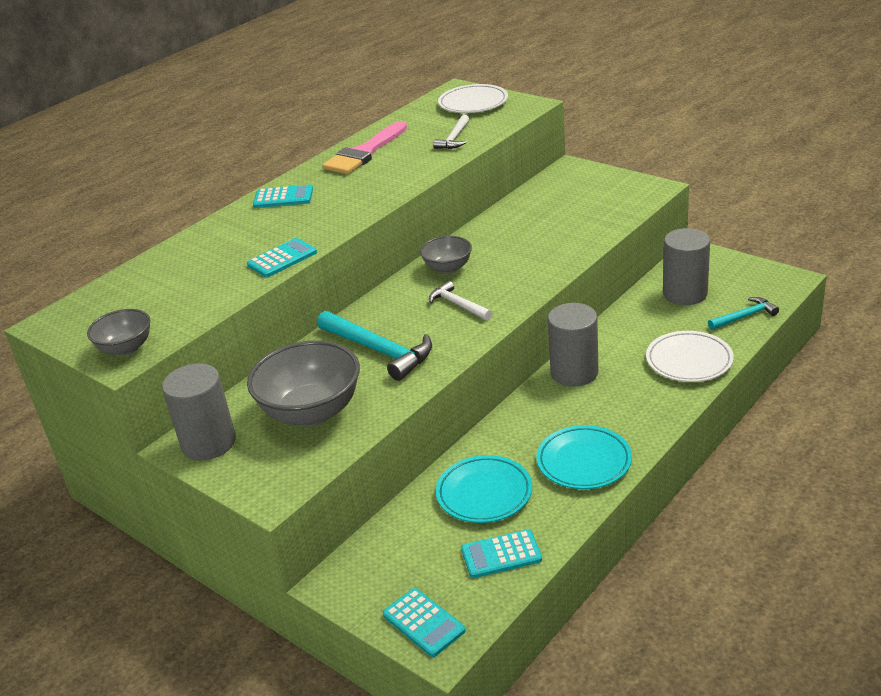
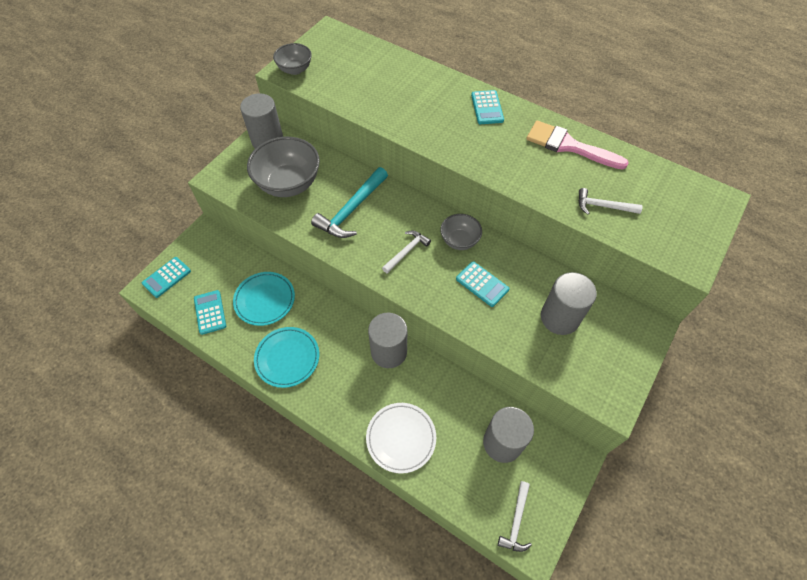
camera: 80 degrees right, 25 degrees up
(282, 259) = (394, 122): turquoise calculator -> turquoise calculator (482, 284)
(473, 103) = (687, 215): white plate -> none
(559, 210) = (559, 318): none -> grey cylinder
(745, 316) = (466, 493): turquoise hammer -> none
(767, 288) = (516, 521): none -> white hammer

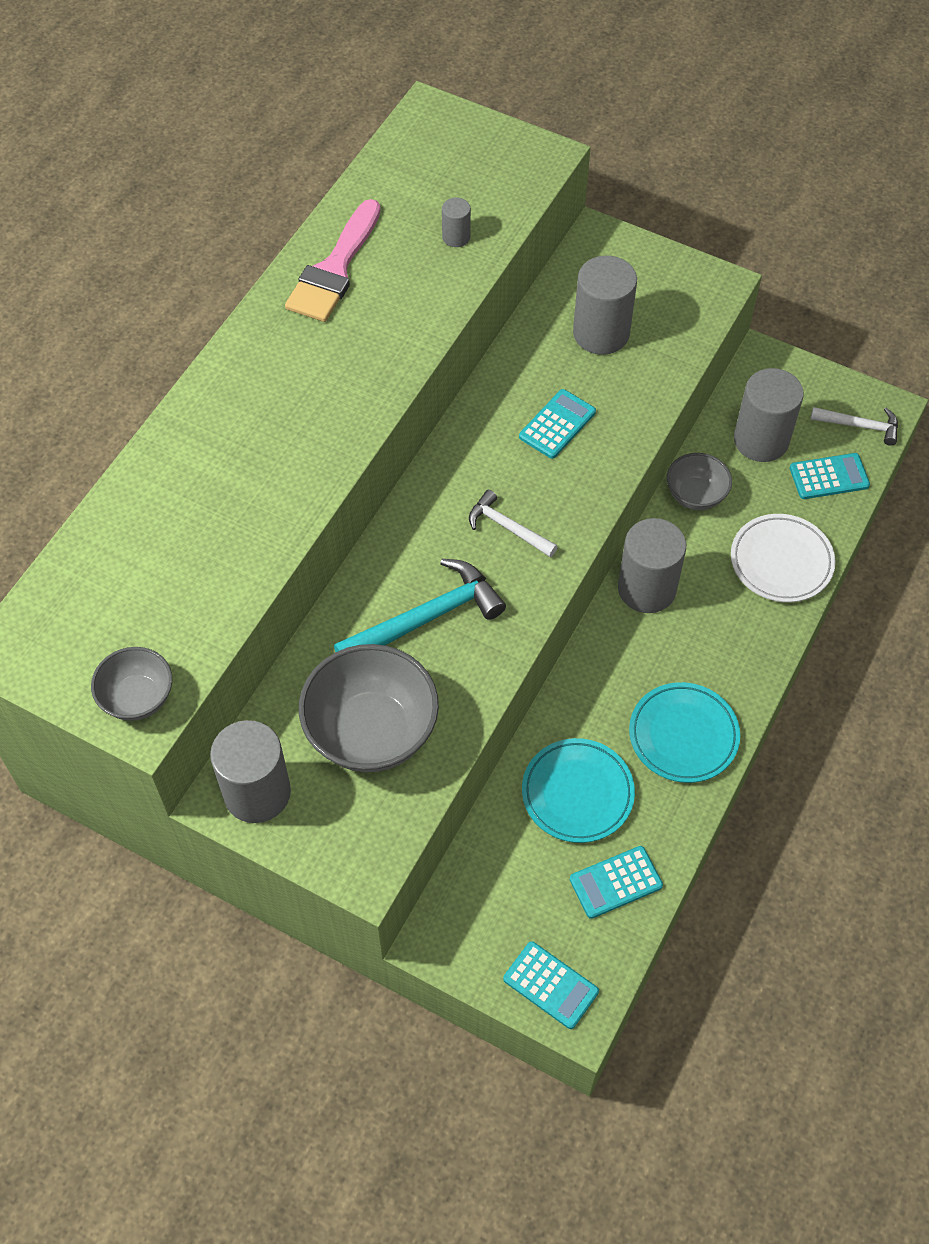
camera: 95 degrees left, 0 degrees up
(351, 210) = (427, 618): turquoise hammer -> turquoise hammer turned 60 degrees counterclockwise
(459, 240) = (477, 456): grey bowl -> grey bowl (695, 495)
(487, 108) = (247, 375): turquoise calculator -> turquoise calculator (829, 477)
(603, 206) = (456, 237): white hammer -> grey cylinder

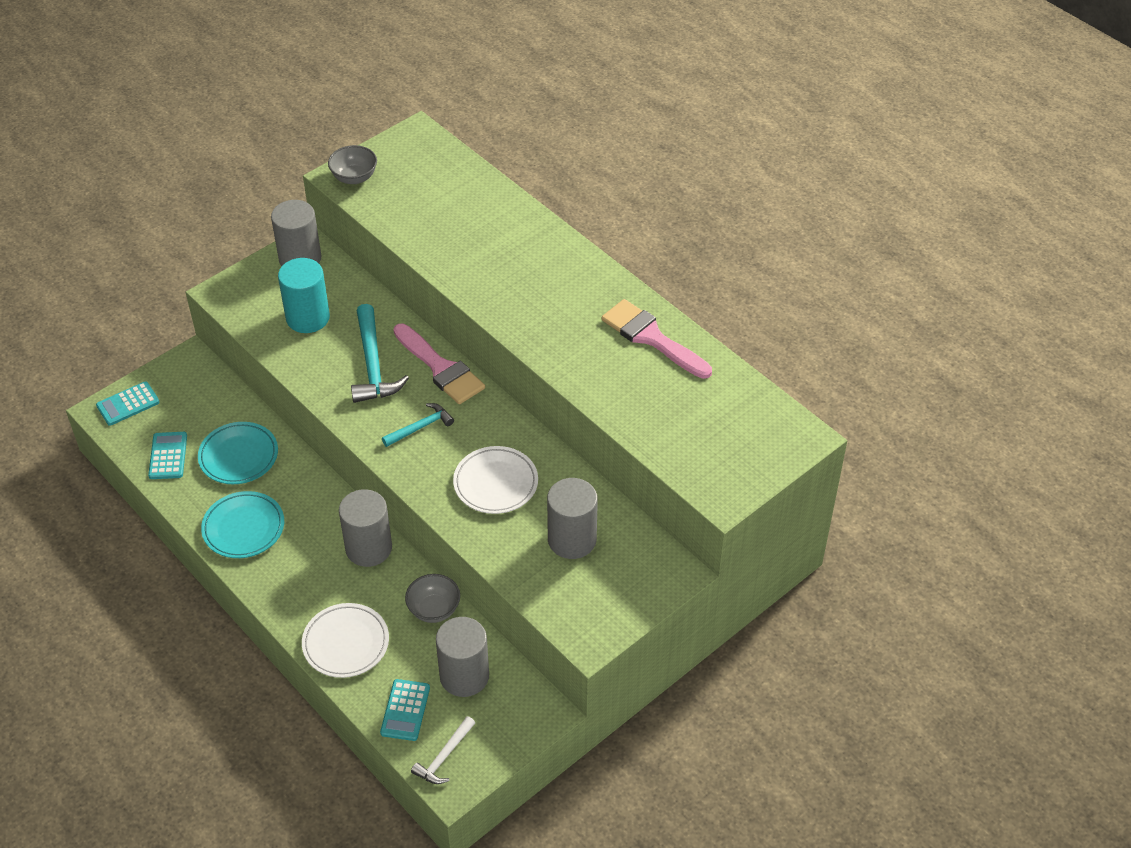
camera: 110 degrees right, 10 degrees down
(371, 732) = (308, 318): grey bowl -> turquoise cylinder
(401, 540) = (440, 368): none -> pink brush
(456, 237) = (654, 415): grey cylinder -> none
(508, 527) = (420, 427): white hammer -> turquoise hammer
(557, 424) = (495, 483): turquoise calculator -> white plate

